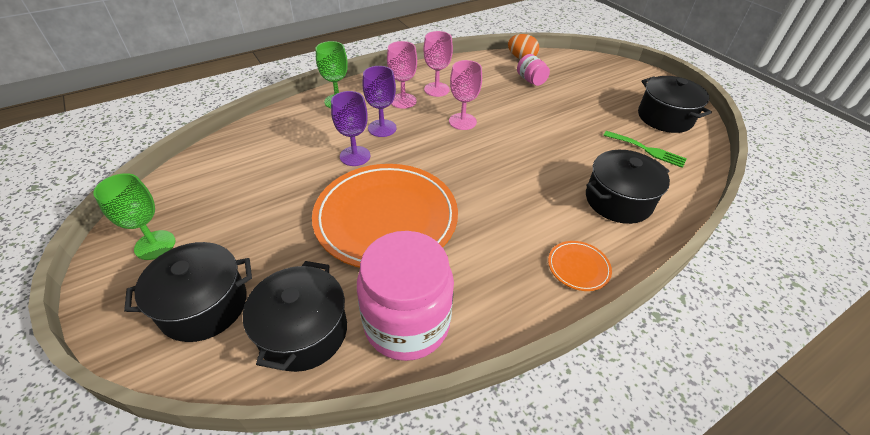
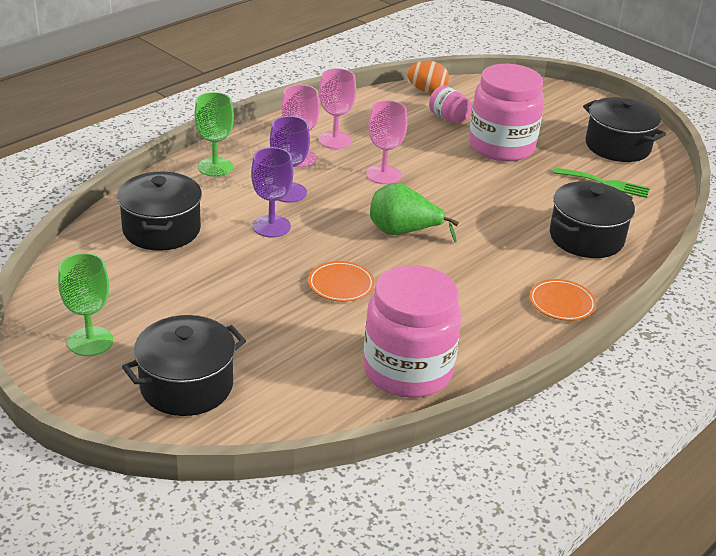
camera: 15 degrees left, 10 degrees down
(303, 332) = (306, 392): black pot -> black pot (161, 230)
(386, 218) = (341, 284): orange plate -> orange plate, size x0.40
(458, 174) = (403, 232): none -> green pear
(566, 108) = (501, 146): none -> pink jar

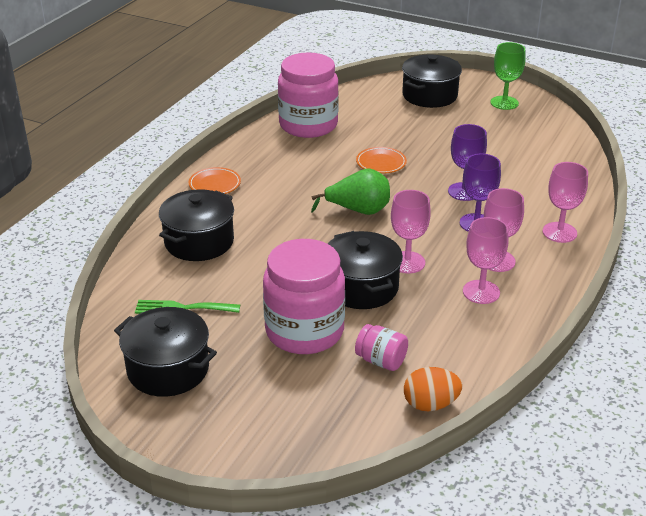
camera: 165 degrees right, 0 degrees up
(161, 230) = (540, 171): black pot -> black pot (361, 287)
(215, 167) = (559, 232): green goblet -> pink goblet

